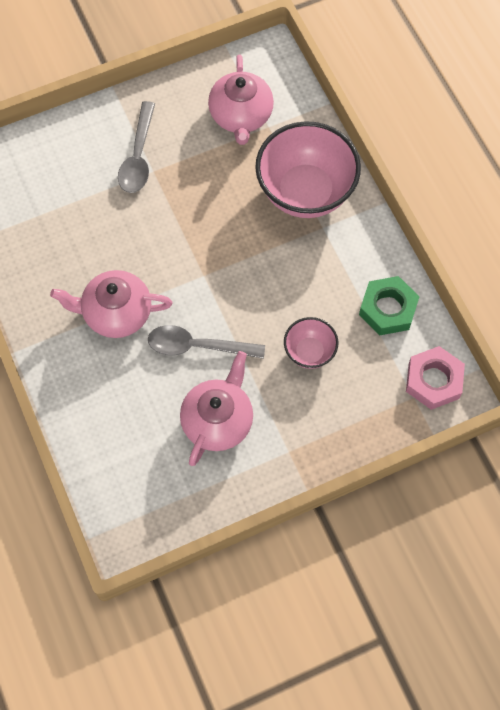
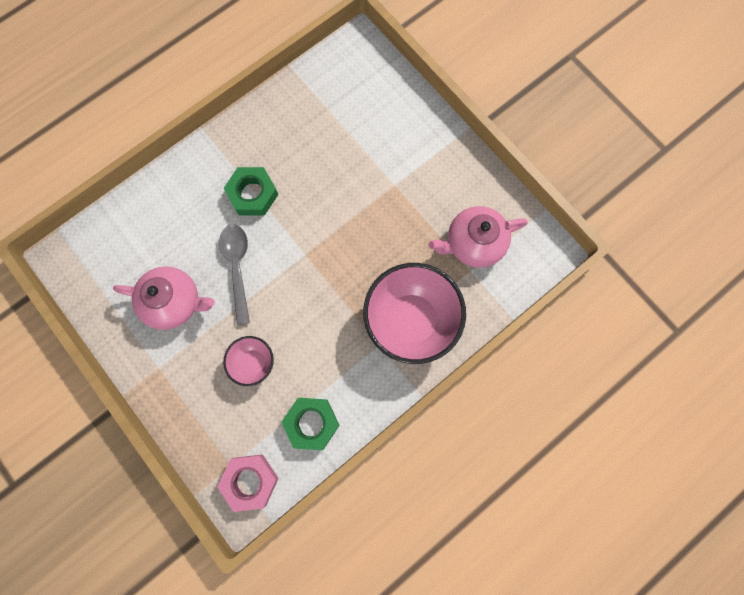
camera: 75 degrees right, 10 degrees up
(116, 313) = (252, 194): pink teapot -> green nut
(138, 157) = (405, 169): grey spoon -> none

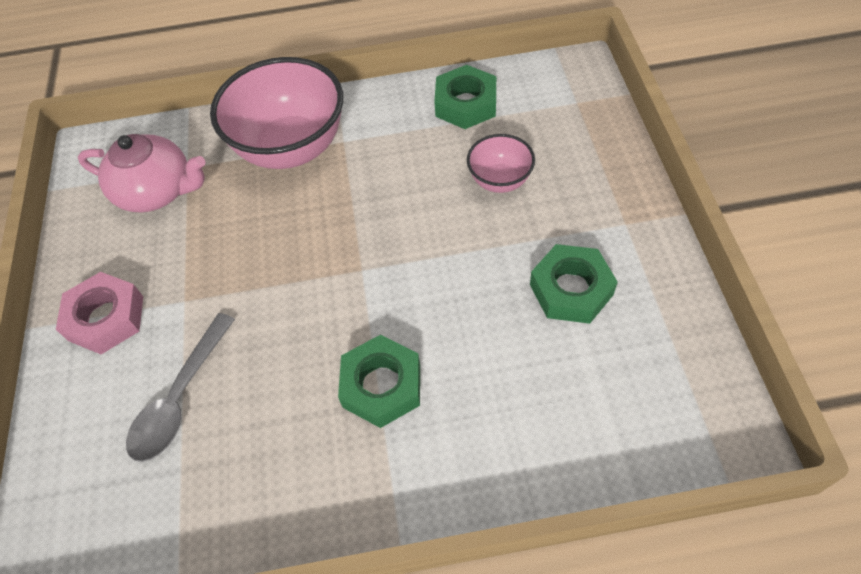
camera: 145 degrees left, 20 degrees down
(174, 302) = (571, 289): pink teapot -> green nut
(237, 267) = (461, 294): grey spoon -> grey spoon (180, 398)
(250, 481) = (561, 83): pink nut -> pink nut (106, 318)

